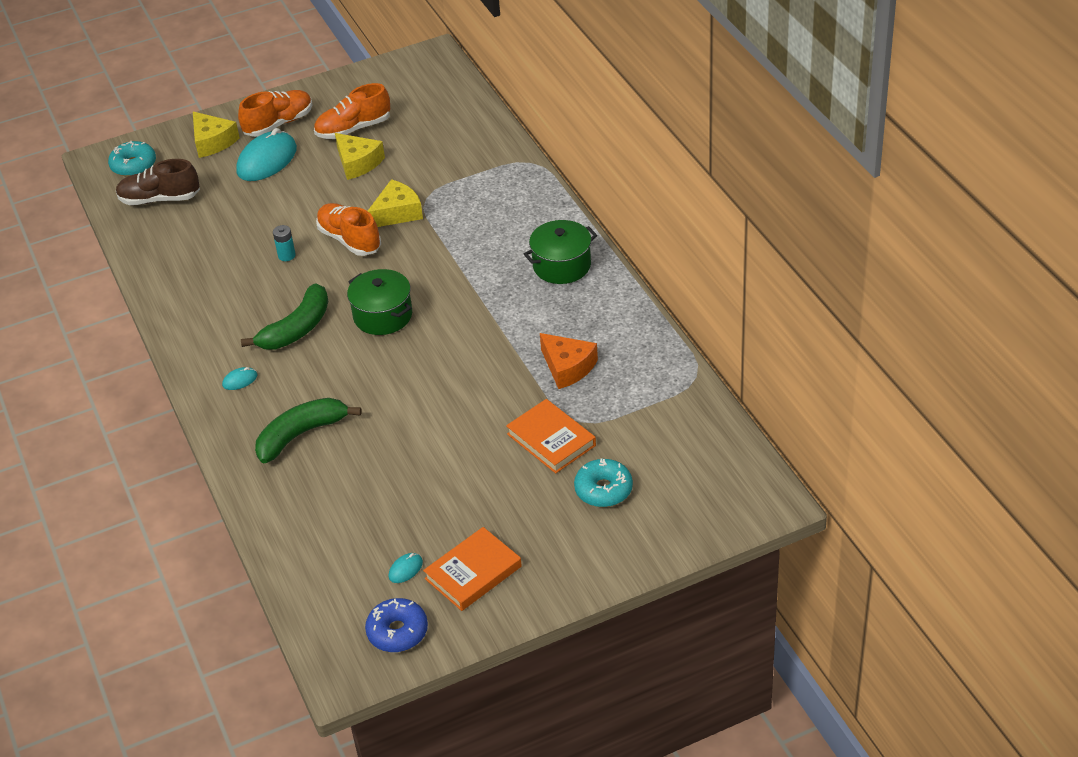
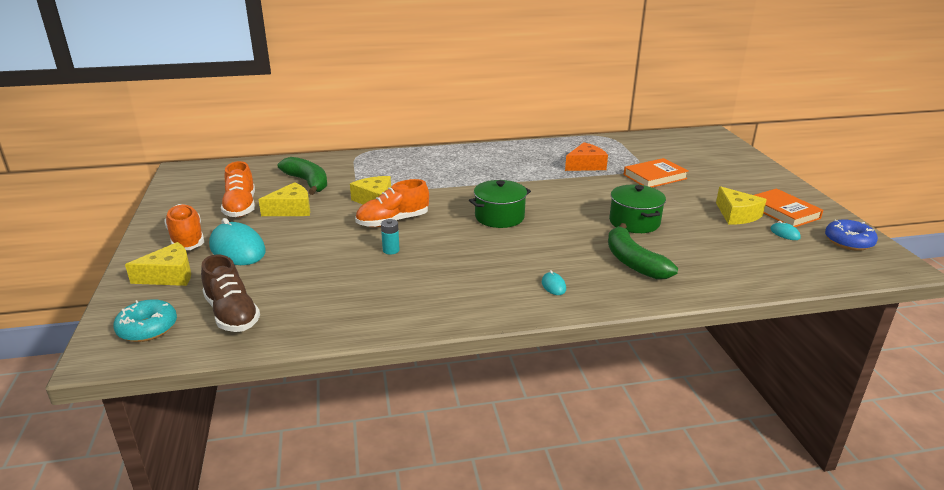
camera: 80 degrees left, 15 degrees down
(160, 199) = (232, 314): brown shoe -> brown shoe turned 45 degrees counterclockwise
(297, 329) = (496, 253): green banana -> green banana (308, 182)
(448, 524) = (736, 215): none -> yellow cheese
(562, 265) = (482, 156): green pot -> green pot (634, 222)
(603, 490) = (702, 168): turquoise donut -> none

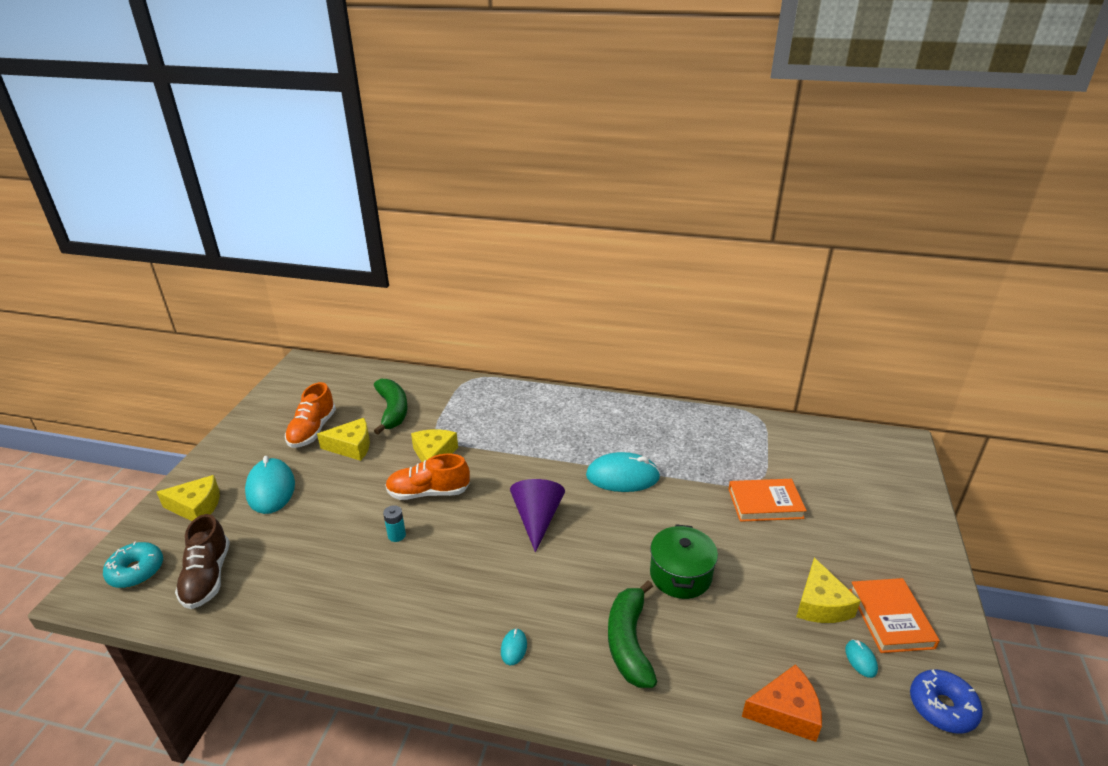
camera: 25 degrees right, 5 degrees up
(187, 239) = (242, 462): orange shoe -> none
(499, 217) = (537, 518): green pot -> purple cone
(542, 183) = (622, 476): none -> turquoise mouse
(586, 165) = (695, 460): orange cheese -> orange cheese (785, 712)

